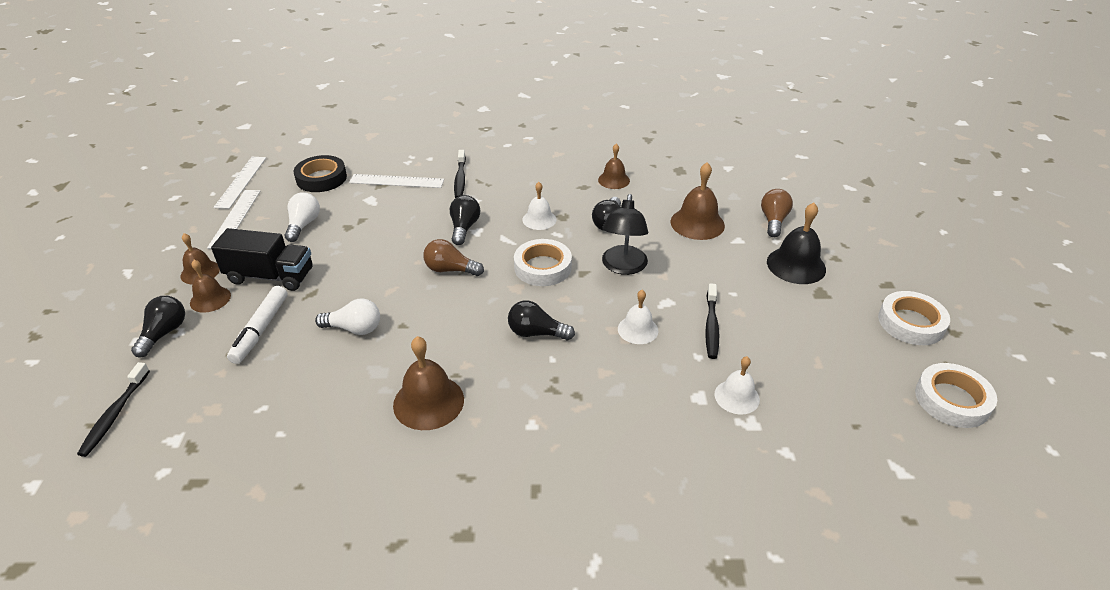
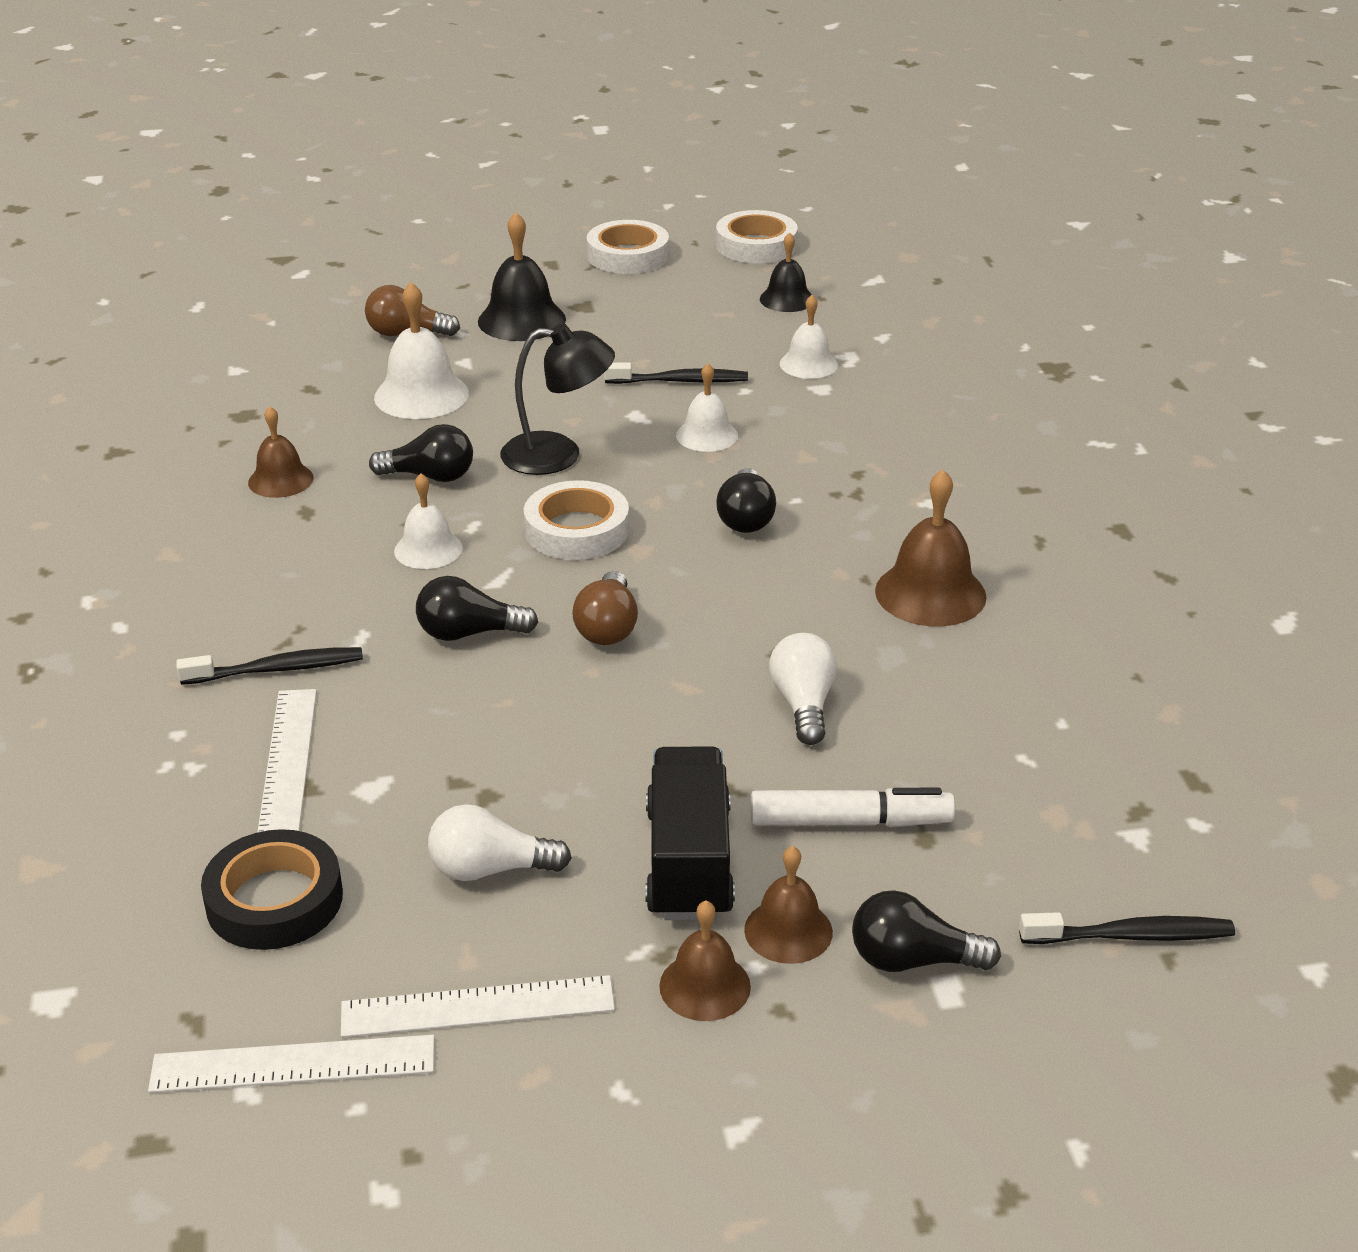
camera: 100 degrees left, 5 degrees down
(697, 223) = (421, 395): brown bell -> white bell
(849, 402) = (787, 299): none -> black bell

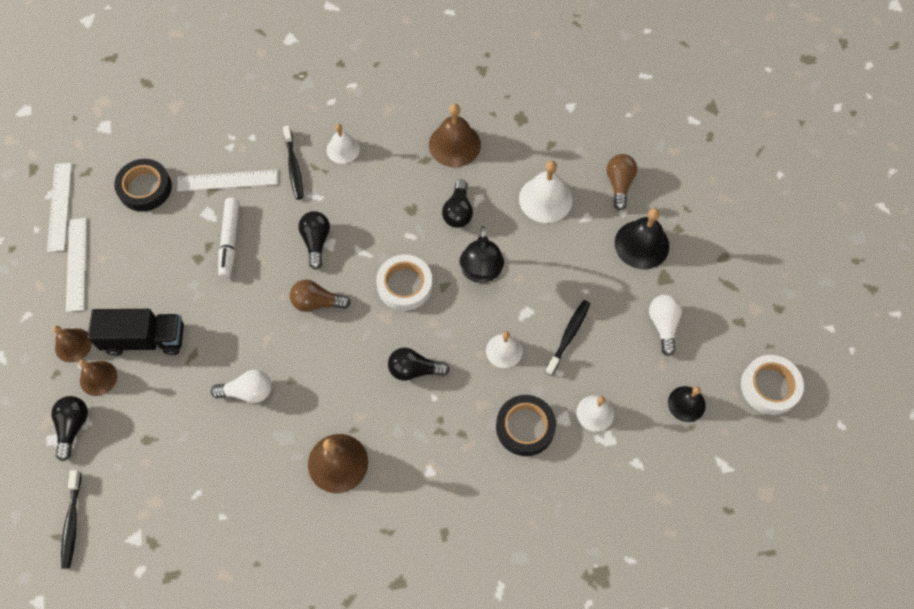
camera: 90 degrees right, 30 degrees up
(280, 480) = (454, 144): brown bell -> brown bell, size x1.57
(428, 549) = (388, 217): white bell -> white bell (343, 149)
(490, 869) = (151, 262): white light bulb -> white light bulb (663, 325)
(628, 255) = (742, 303): white tape -> none
(680, 381) = (568, 336): black toothbrush -> black toothbrush turned 150 degrees counterclockwise
(838, 419) = (525, 427): none -> black tape
(850, 822) = (161, 408): white marker -> white marker (230, 241)

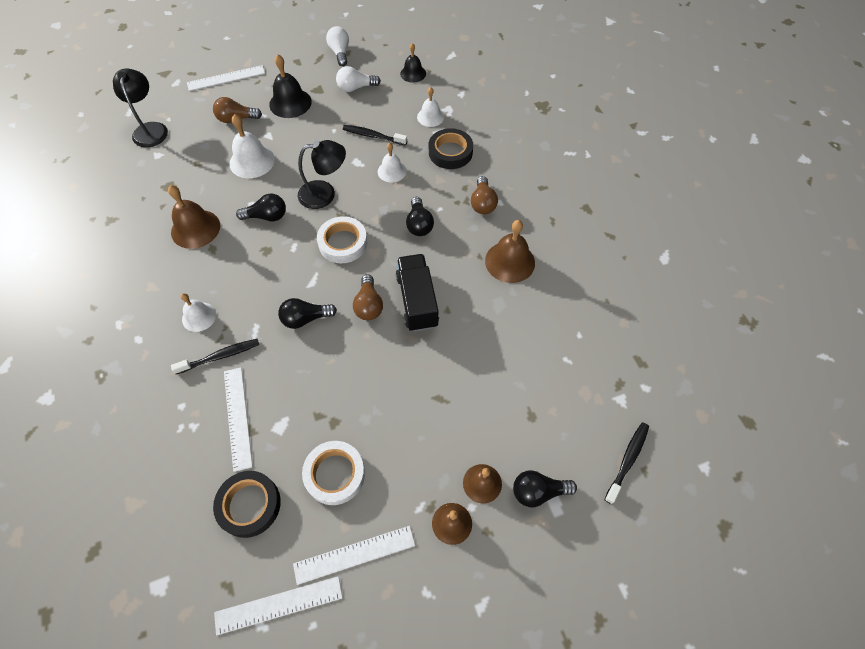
camera: 100 degrees left, 5 degrees down
(72, 523) = (627, 460): black toothbrush -> black toothbrush turned 45 degrees counterclockwise
(145, 339) = (431, 449): black truck -> black truck (417, 301)
(230, 241) = (311, 396): white marker -> none
(248, 392) = (465, 341): white light bulb -> white light bulb (340, 53)
(432, 450) = (483, 203): none -> brown light bulb
(613, 98) = (150, 129): none -> black lamp
(696, 174) = (226, 78): none -> white ruler
(769, 386) = (392, 37): white tape -> white tape (335, 474)

